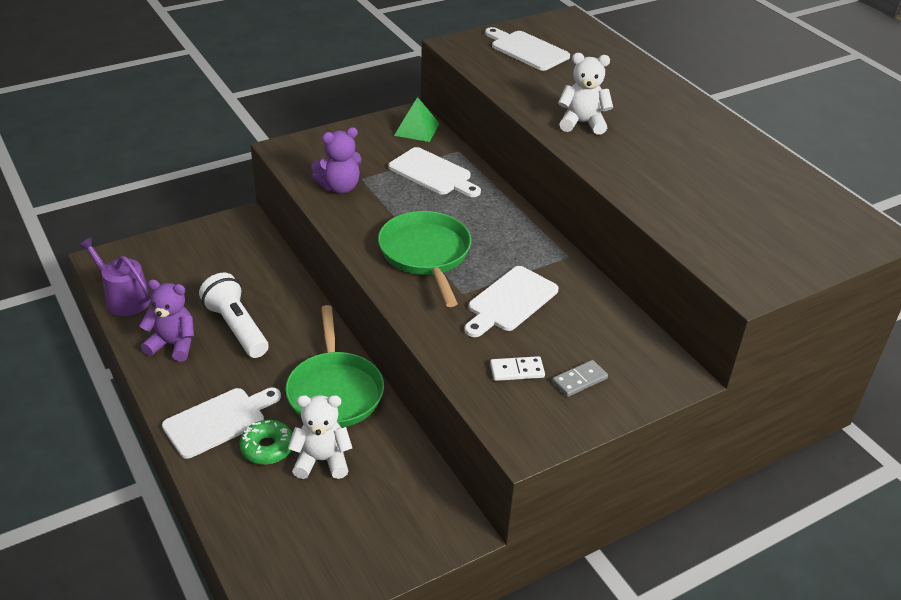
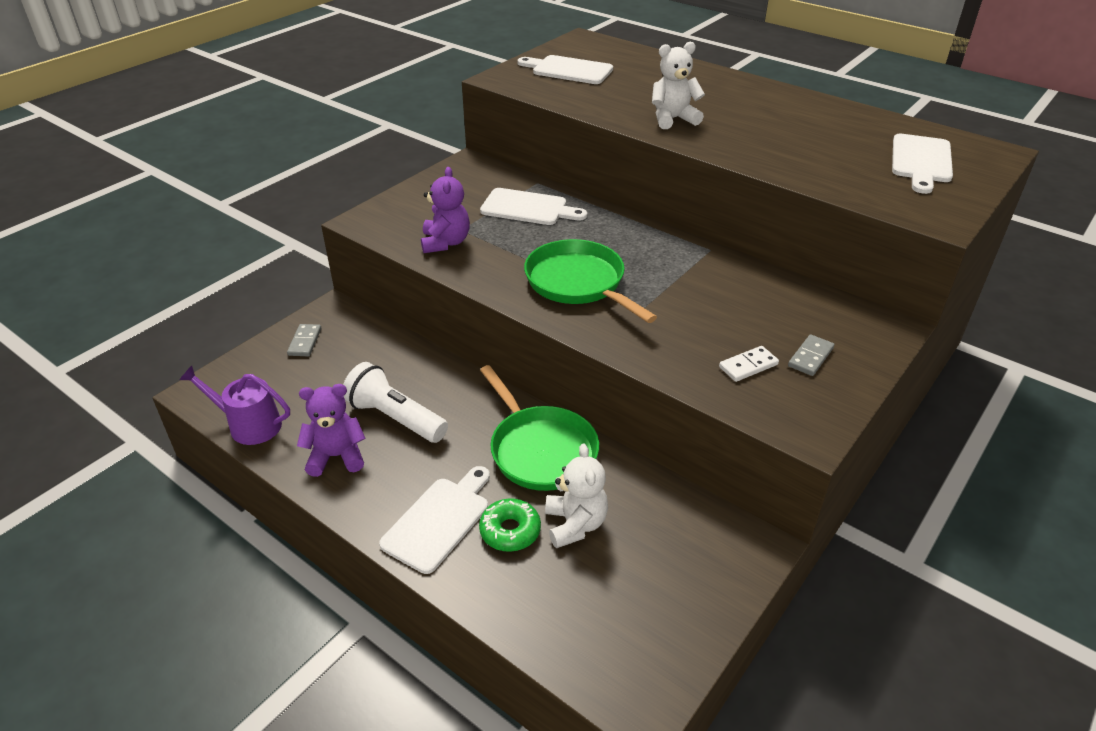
camera: 20 degrees left, 0 degrees up
(205, 242) = (305, 342): none -> grey domino
(322, 460) = (575, 524): white teddy bear -> white teddy bear turned 105 degrees clockwise
(339, 187) = (445, 243): purple teddy bear -> purple teddy bear turned 45 degrees counterclockwise
(416, 129) = (482, 173): green pyramid -> none
(510, 301) = (691, 304): white cutting board -> white cutting board (921, 161)

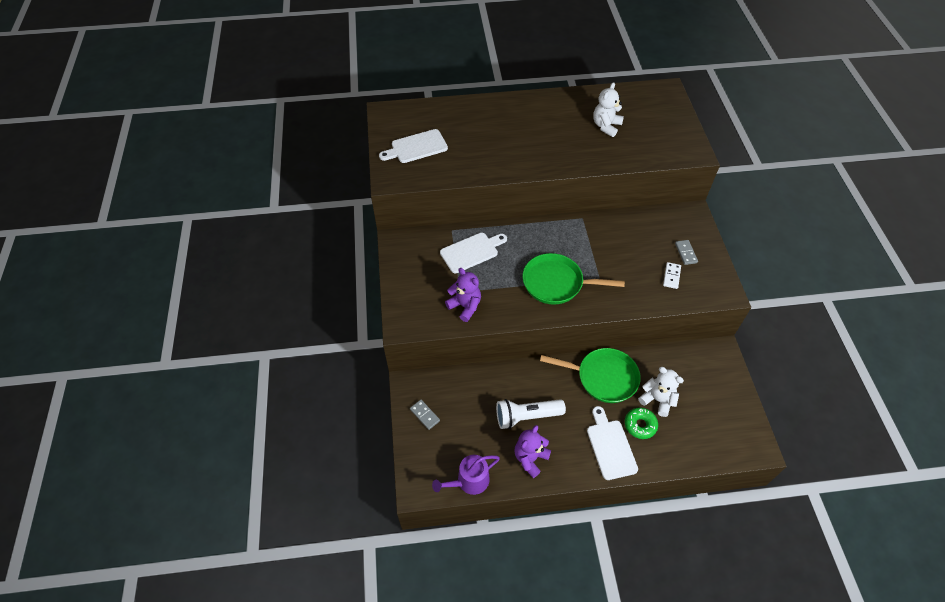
camera: 45 degrees left, 15 degrees up
(673, 119) = (519, 155): white teddy bear -> white teddy bear (606, 126)
(921, 161) = (649, 116): white cutting board -> none

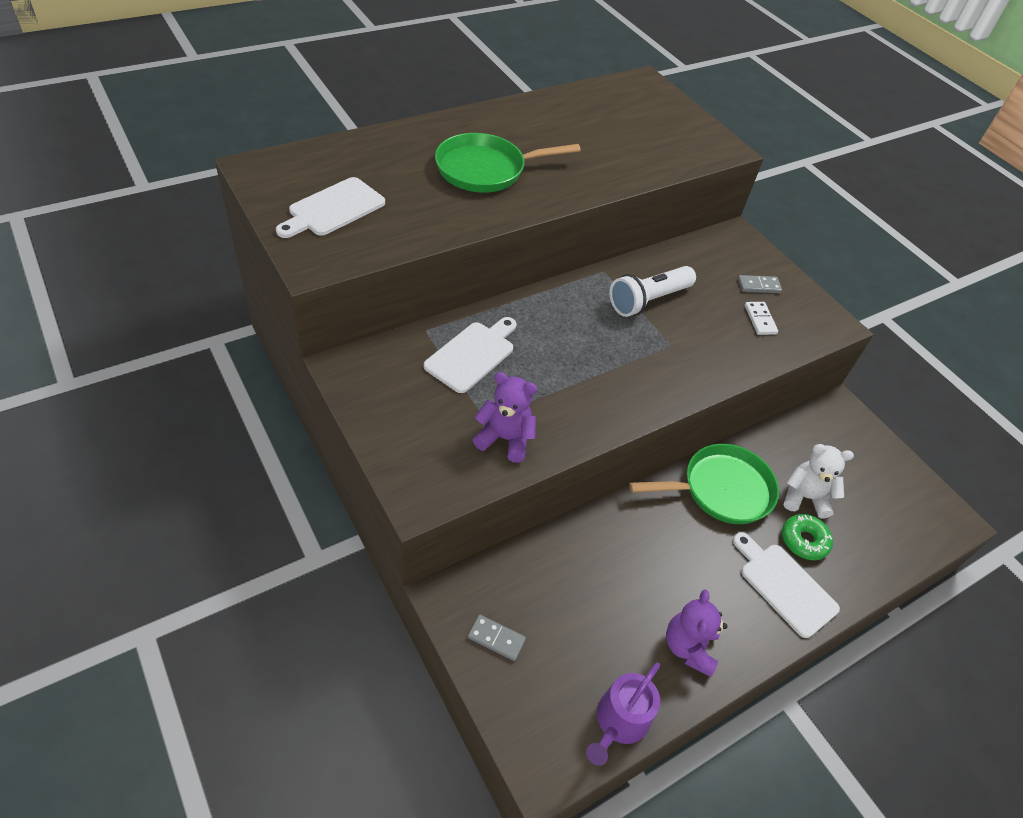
camera: 30 degrees left, 5 degrees down
(526, 416) = (650, 584): white flashlight -> white flashlight (648, 300)
(556, 283) = (619, 368): green pan -> green pan (485, 169)
(606, 126) = (595, 135): white teddy bear -> none
(685, 253) = (758, 286): grey domino -> grey domino turned 60 degrees counterclockwise

